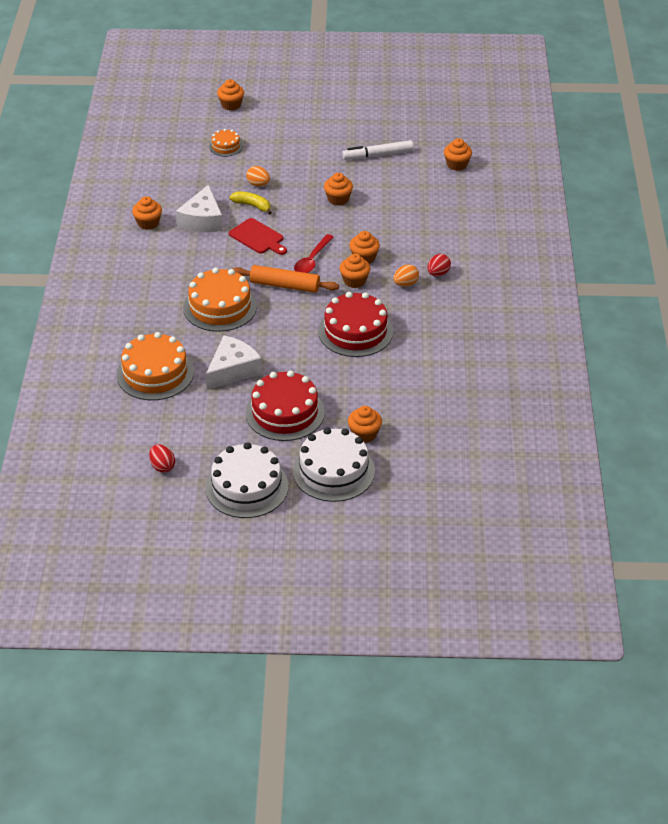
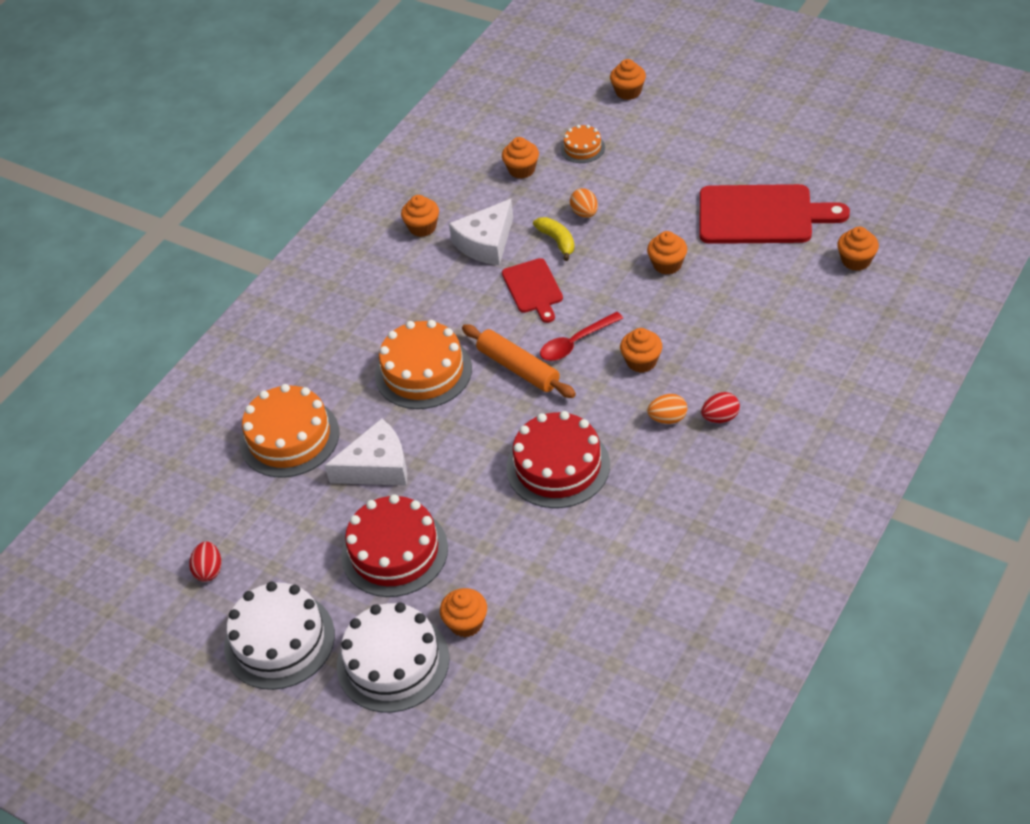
camera: 35 degrees right, 5 degrees up
(354, 281) = (607, 391): orange cupcake -> orange cupcake (522, 170)
(378, 155) = (761, 215): white marker -> red cutting board

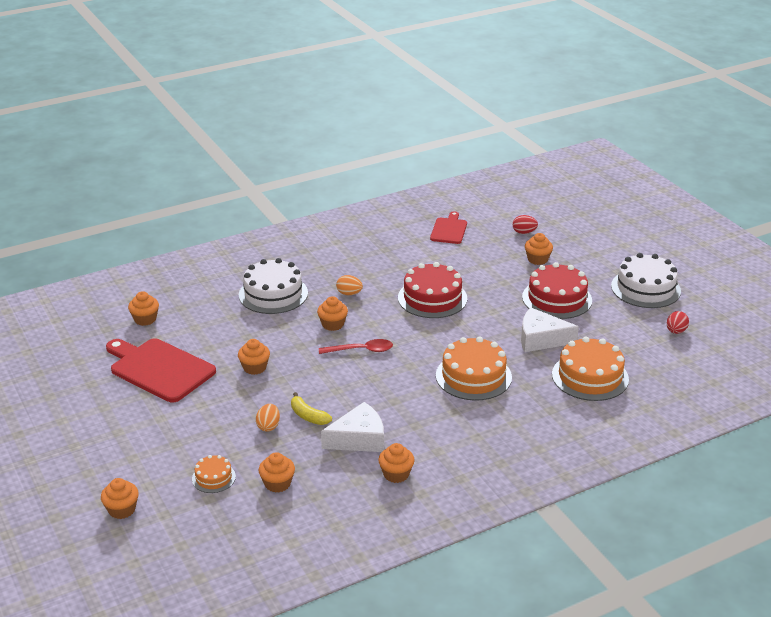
camera: 155 degrees left, 15 degrees down
(393, 662) = (586, 260): white cake -> white cake (273, 294)
(518, 368) = (410, 352): orange rolling pin -> none
(533, 288) = (356, 393): red cutting board -> red cutting board (449, 230)
(557, 241) = (308, 416): yellow banana -> yellow banana turned 45 degrees counterclockwise
(720, 418) = (321, 283): red egg -> red egg (524, 232)

